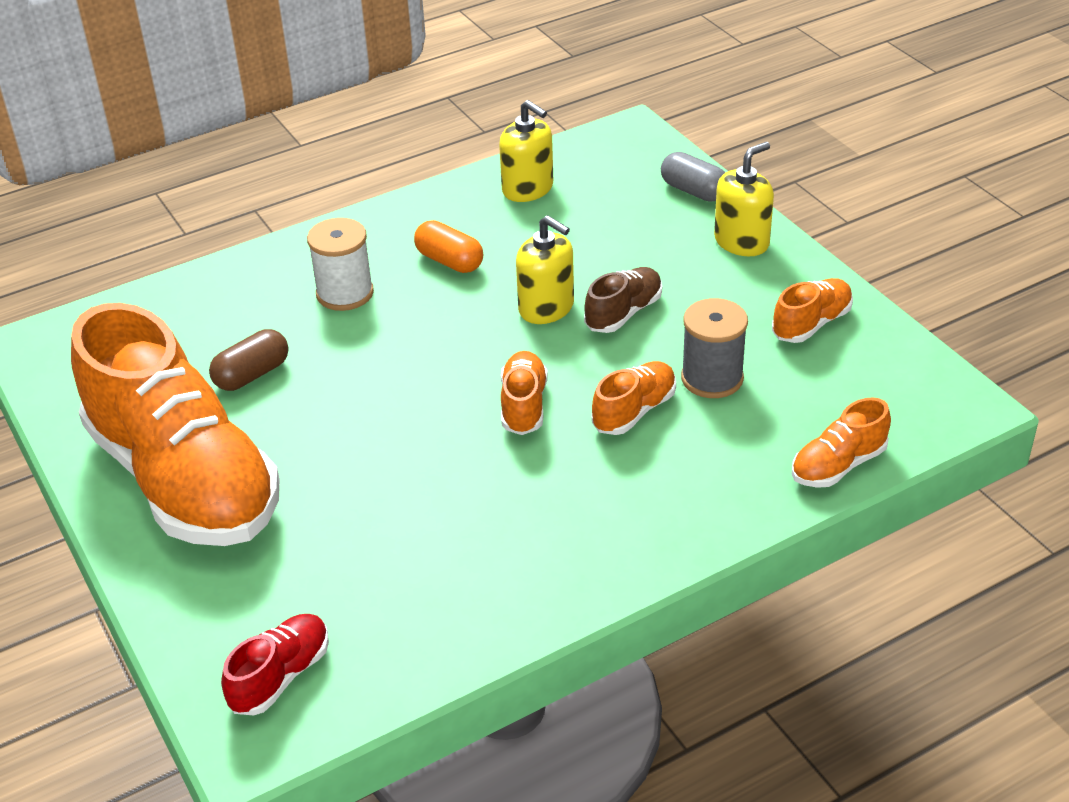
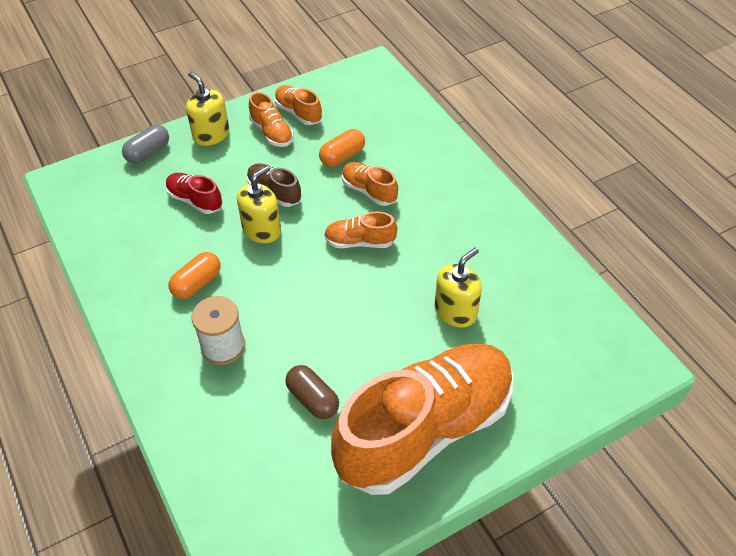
camera: 90 degrees left, 10 degrees up
(280, 676) = (593, 354): red shoe -> red shoe (195, 200)
(528, 189) = (117, 239): yellow soap dispenser -> yellow soap dispenser (455, 311)
(712, 378) = (342, 156): grey spool -> orange capsule
(838, 465) = (417, 114): orange shoe -> orange shoe (272, 132)

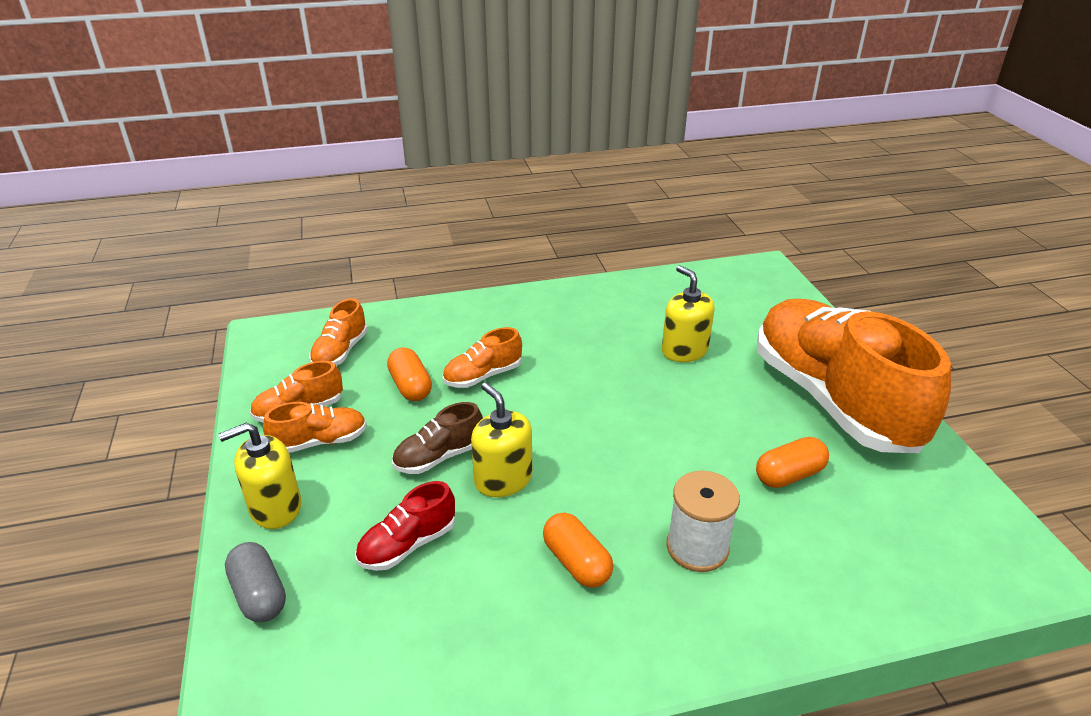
camera: 75 degrees left, 15 degrees down
(313, 399) = (789, 475): brown capsule -> orange capsule
(360, 242) = (561, 397): orange shoe -> orange shoe (340, 352)

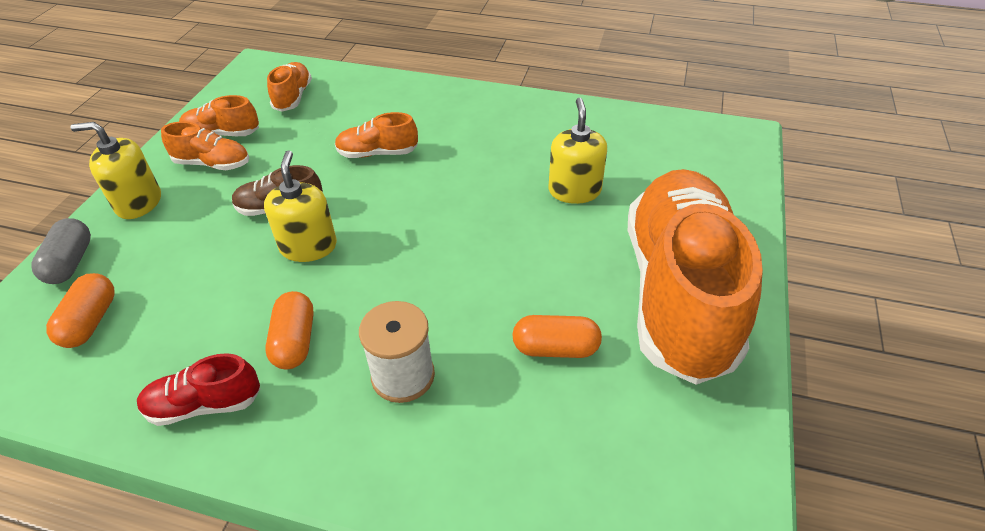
camera: 30 degrees right, 10 degrees up
(340, 352) = (293, 97): orange shoe -> orange shoe turned 135 degrees clockwise
(408, 544) = (193, 269): red shoe -> red shoe (205, 404)
(410, 386) = (315, 142): orange capsule -> orange capsule (90, 321)

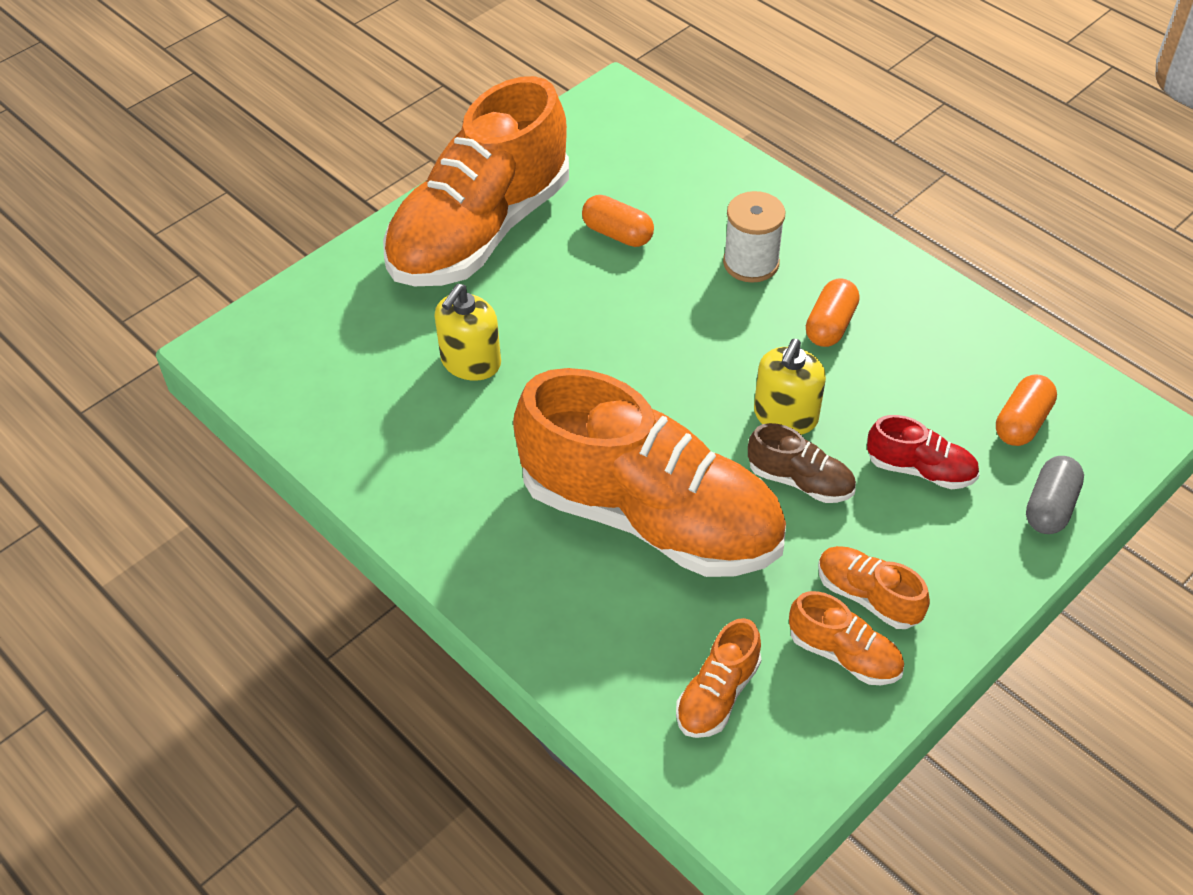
camera: 150 degrees left, 5 degrees up
(139, 203) = (971, 567): yellow soap dispenser -> none
(205, 404) = (919, 305): red shoe -> red shoe (920, 469)
(377, 153) = (650, 516): orange shoe -> orange shoe, size x2.47

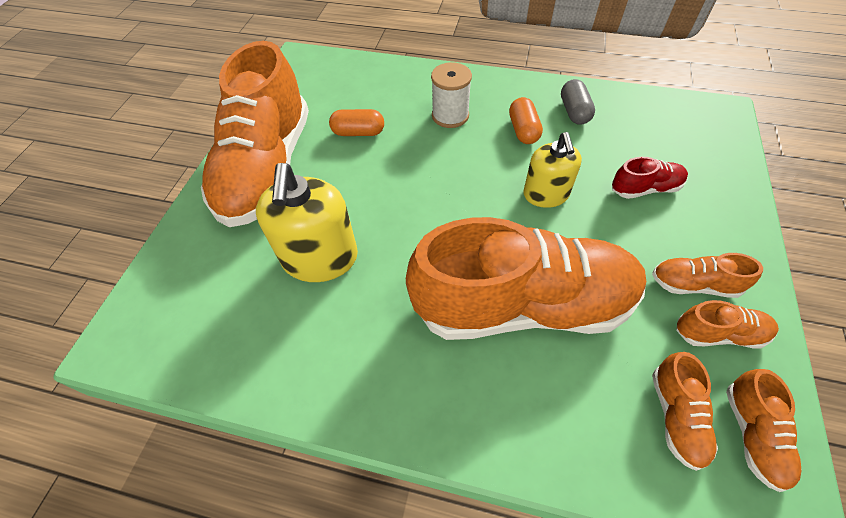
camera: 30 degrees left, 5 degrees up
(471, 362) = (320, 258): yellow soap dispenser -> yellow soap dispenser, size x1.53
(781, 750) = (752, 434): none -> orange shoe
(800, 481) = (589, 230): brown shoe -> none
(1021, 422) = (667, 136): orange capsule -> none
(1050, 507) = (727, 175): grey capsule -> grey capsule (574, 112)

